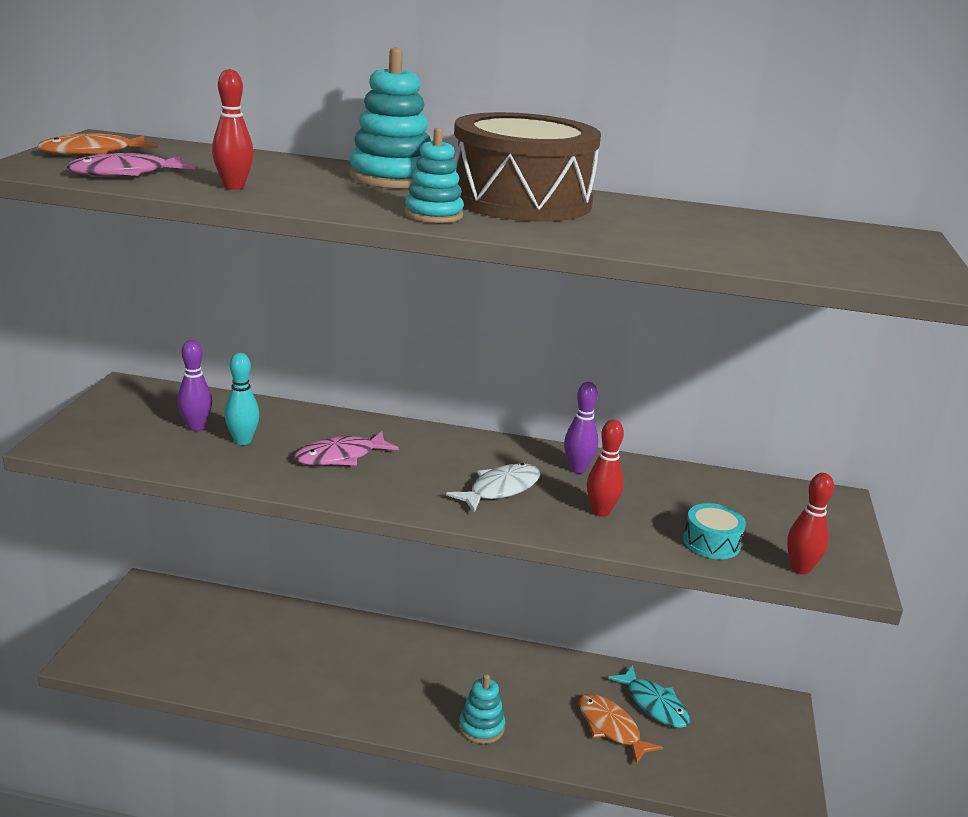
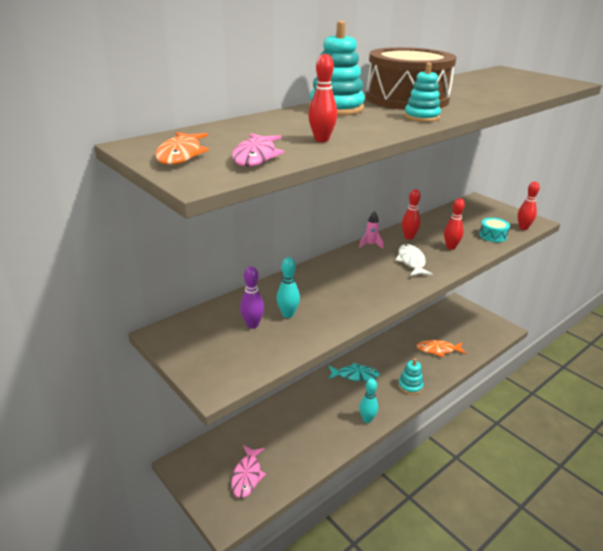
camera: 50 degrees left, 5 degrees up
(340, 456) = (338, 291): pink fish -> pink fish (247, 476)
(361, 708) = (367, 419): none -> turquoise bowling pin
(504, 446) = (370, 245): none -> pink rocket
(577, 469) = (409, 237): purple bowling pin -> red bowling pin
(654, 704) = (432, 331): turquoise fish -> turquoise fish (355, 375)

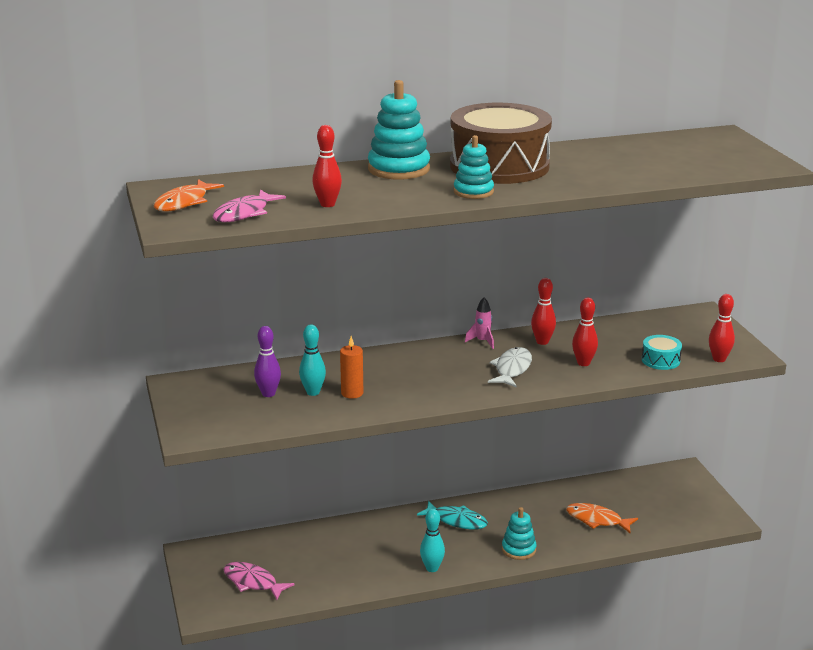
camera: 25 degrees right, 5 degrees down
(247, 476) = (253, 582): pink fish -> pink fish turned 90 degrees clockwise
(319, 308) = (352, 393): none -> orange candle

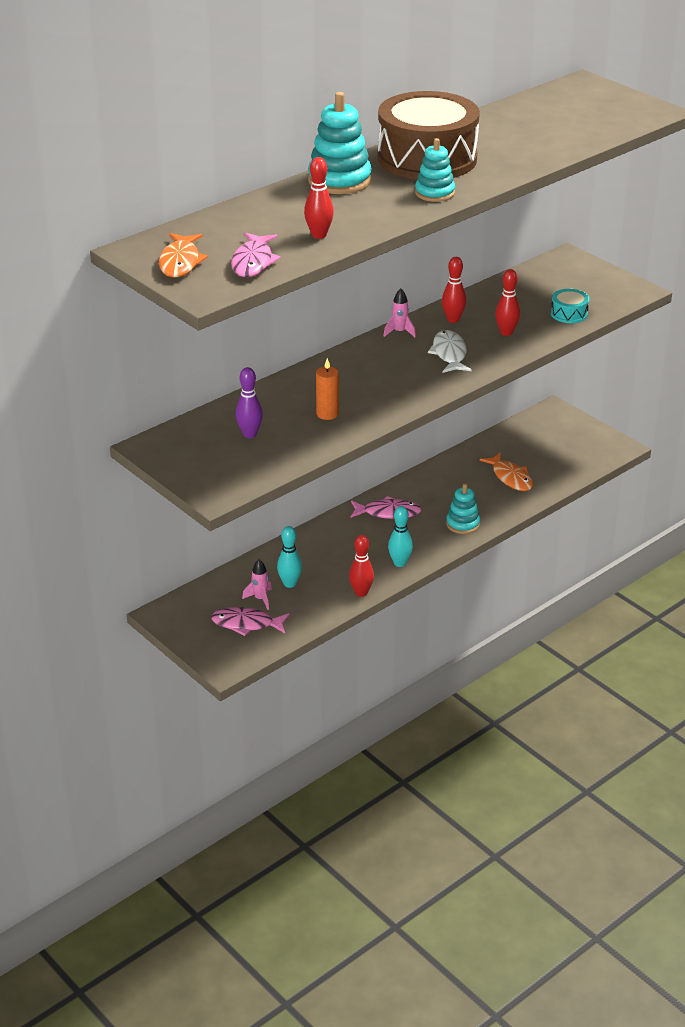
camera: 25 degrees left, 10 degrees up
(282, 564) = (260, 599): none -> pink rocket
(313, 392) = (290, 422): turquoise bowling pin -> turquoise bowling pin (290, 583)
(457, 521) = (388, 513): turquoise fish -> pink fish
(597, 520) = (510, 477): orange fish -> orange fish turned 120 degrees counterclockwise
(719, 359) = (616, 301): red bowling pin -> red bowling pin (361, 592)

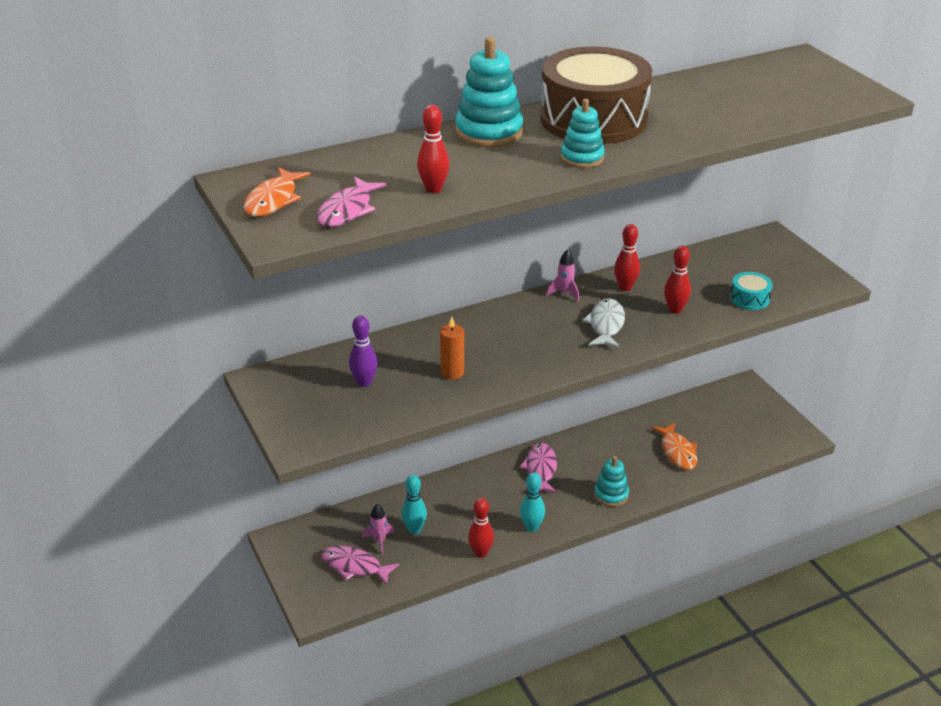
camera: 15 degrees right, 0 degrees up
(388, 513) = (541, 469): pink fish -> pink fish turned 105 degrees counterclockwise

